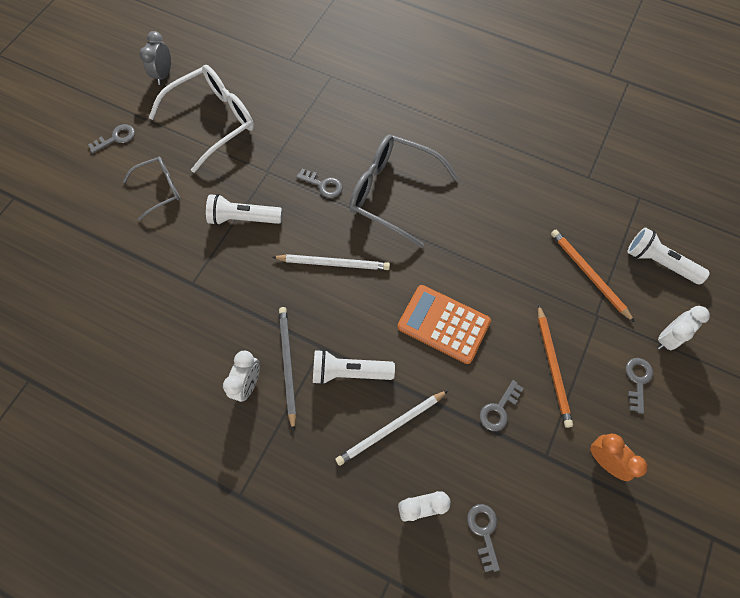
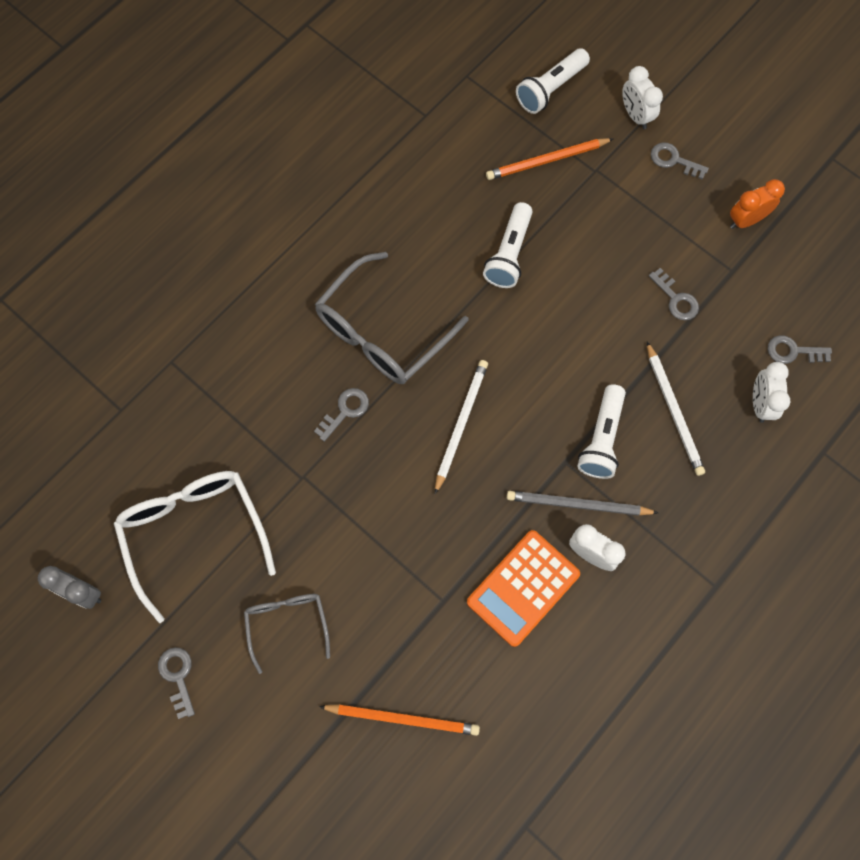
camera: 75 degrees left, 5 degrees up
(243, 218) = (366, 520): white flashlight -> white flashlight (509, 254)
(443, 324) = (568, 324): orange calculator -> orange calculator (523, 588)
(552, 367) = (642, 232): orange pencil -> orange pencil (403, 718)

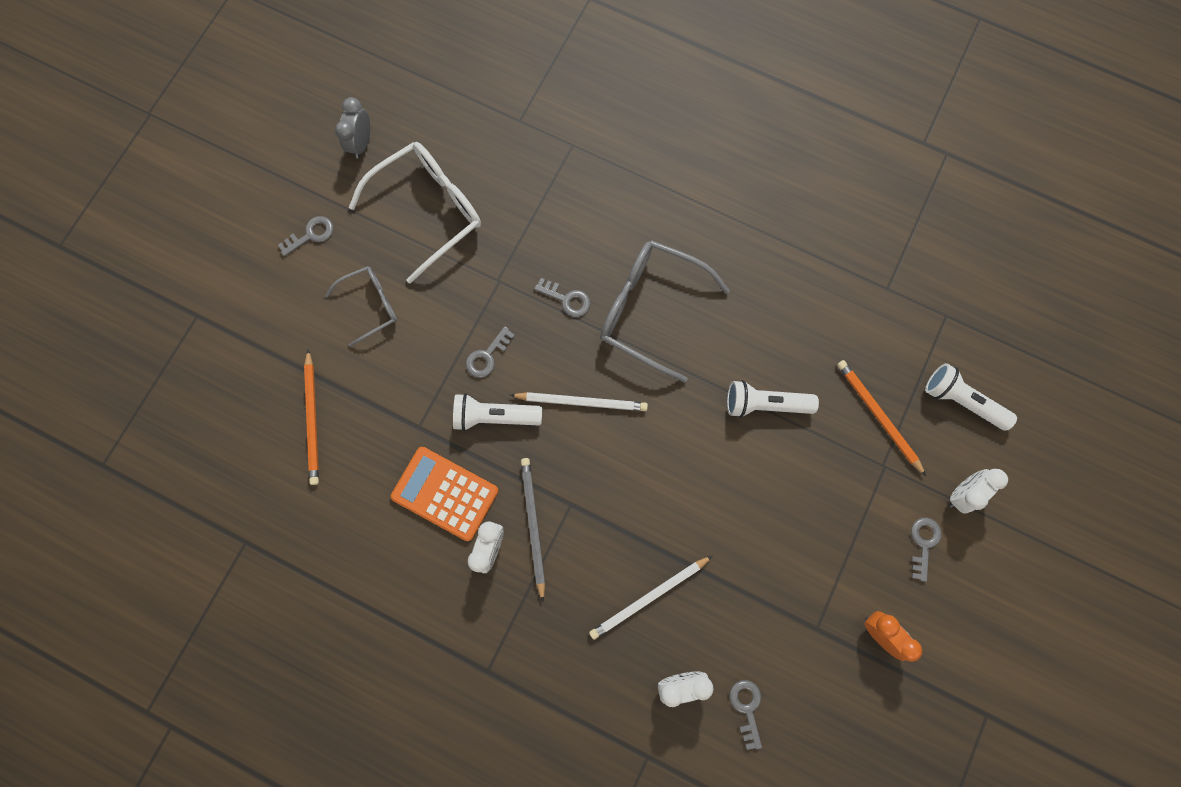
camera: 75 degrees right, 5 degrees up
(602, 439) = (602, 534): white flashlight -> white flashlight (494, 416)
(676, 299) = (767, 577): grey key -> grey key (487, 356)

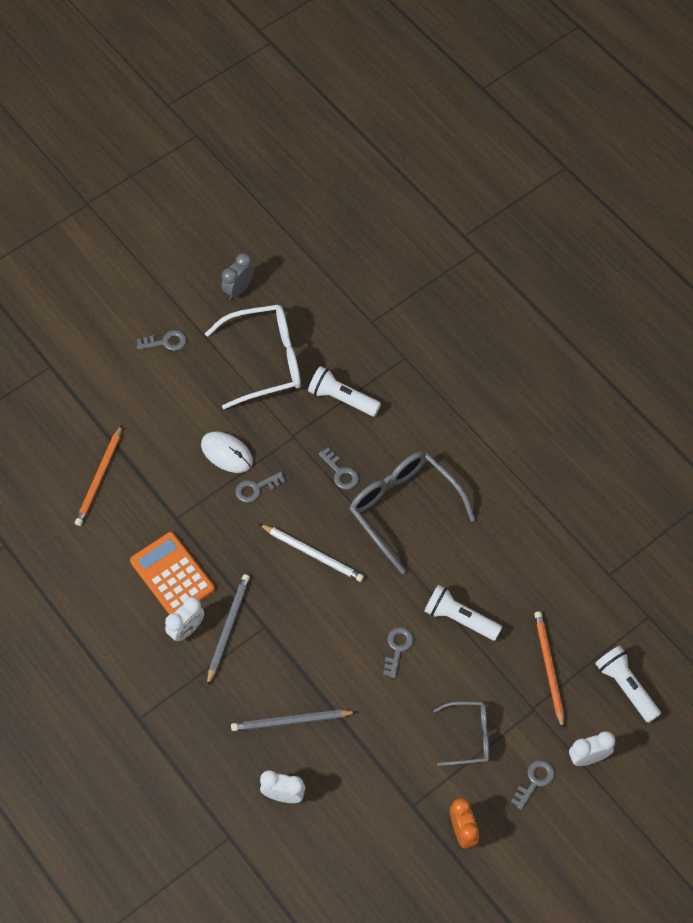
camera: 25 degrees right, 15 degrees down
(370, 306) = (184, 413): grey glasses -> grey glasses (468, 736)
(437, 331) = (227, 453): none -> white mouse
(494, 416) = (239, 535): white flashlight -> white flashlight (342, 398)
(649, 597) = (291, 721): white pencil -> grey pencil
(746, 708) = (326, 837): grey key -> grey key (397, 648)

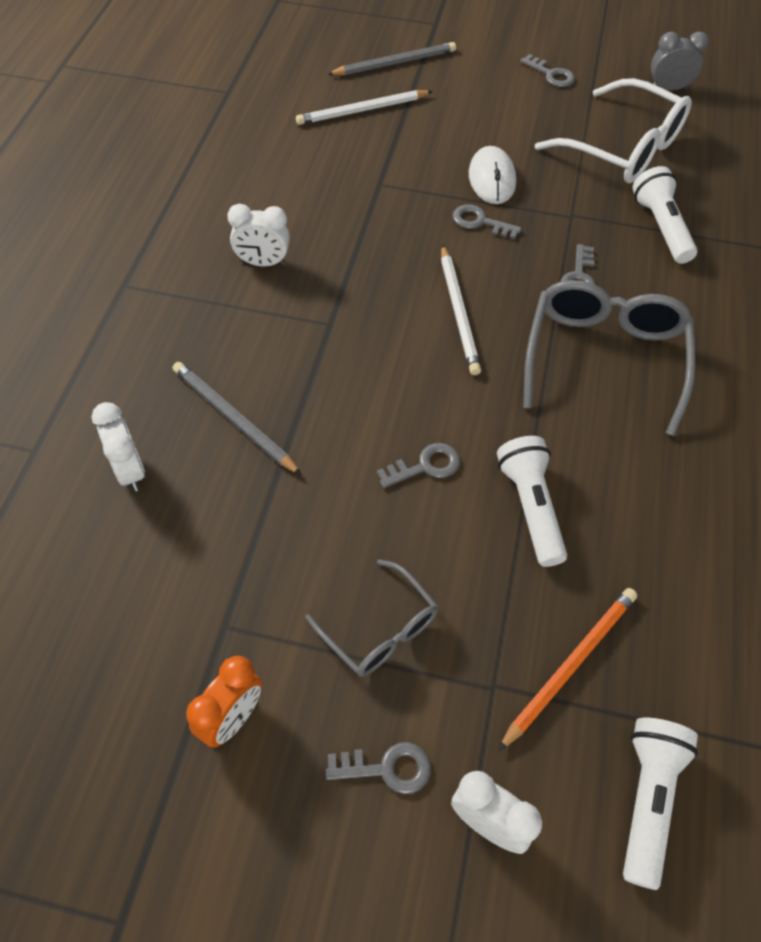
camera: 50 degrees right, 5 degrees down
(99, 478) = (362, 110): orange pencil -> white pencil
(172, 575) = (314, 217): orange calculator -> none
(228, 628) = (297, 294): grey pencil -> grey pencil (395, 63)

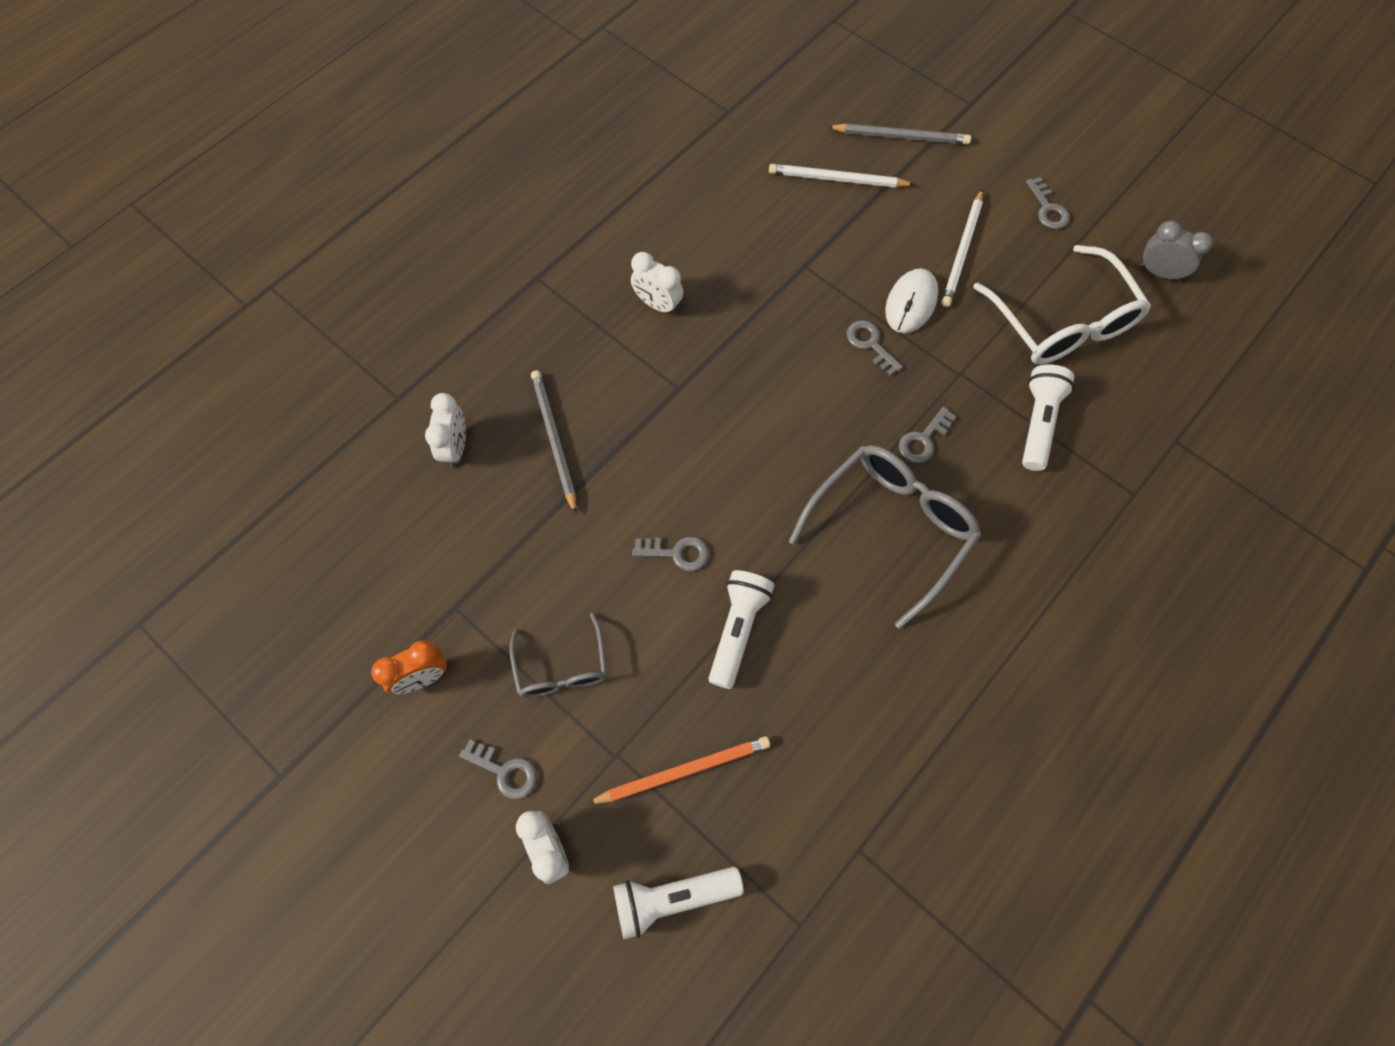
camera: 30 degrees right, 10 degrees up
(459, 312) = (793, 426): white pencil -> white pencil (962, 251)
(647, 799) = (672, 898): white flashlight -> white flashlight turned 150 degrees counterclockwise

